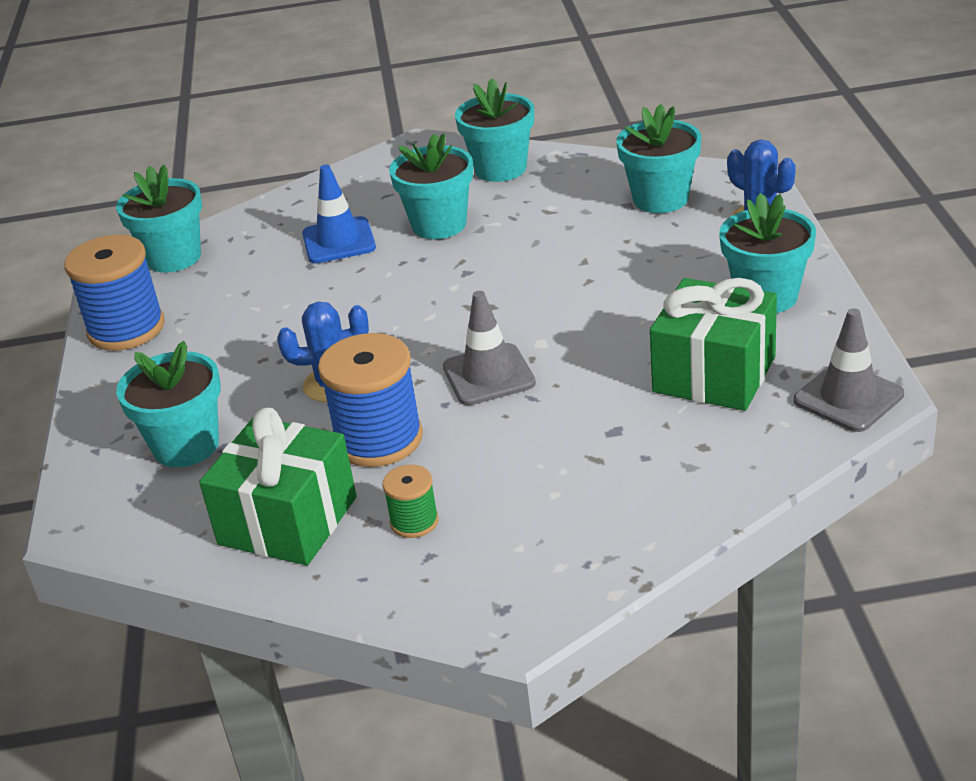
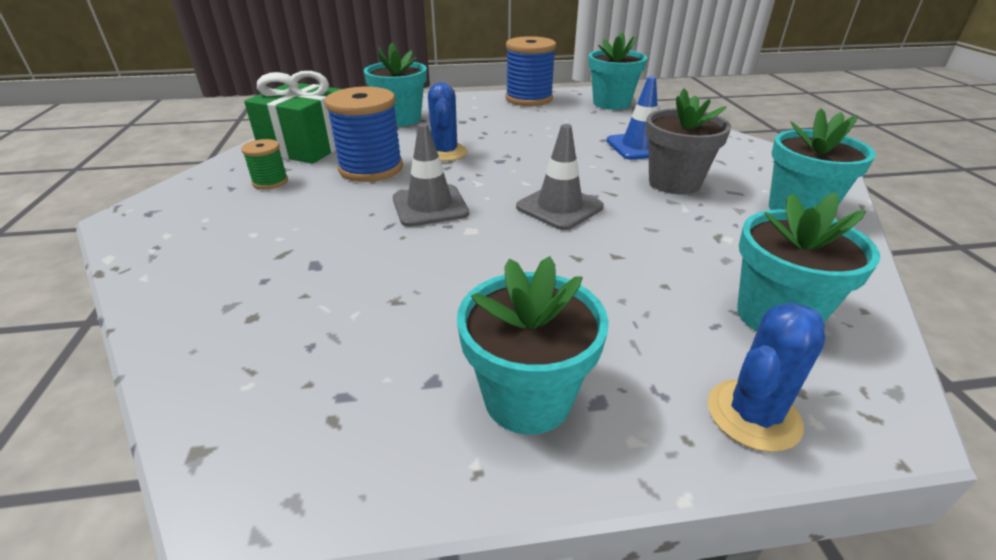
camera: 85 degrees right, 0 degrees up
(439, 225) = (674, 183): turquoise flower pot -> grey flower pot
(714, 374) = (371, 334): green gift -> none
(848, 398) = (254, 459): grey traffic cone -> grey traffic cone (559, 207)

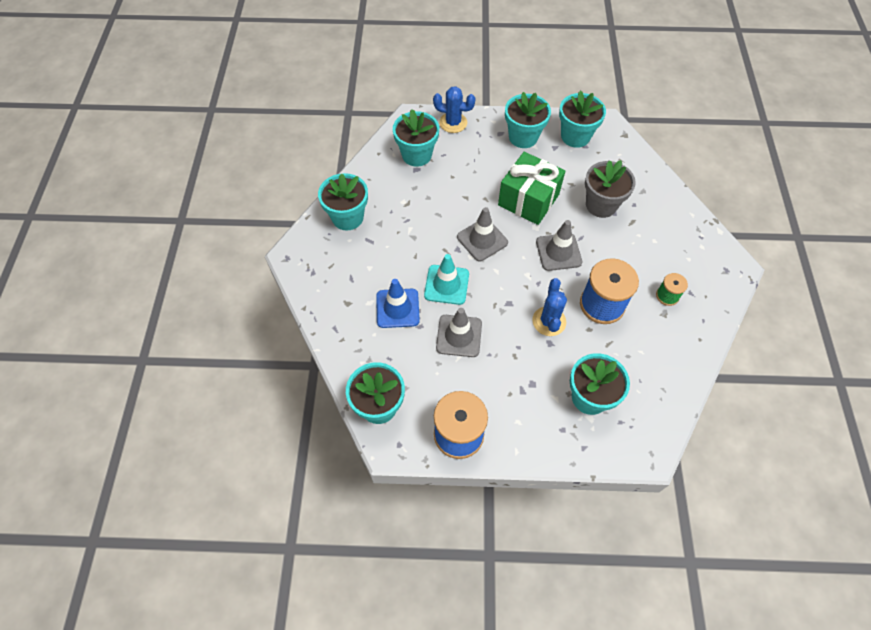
camera: 170 degrees left, 25 degrees up
(307, 146) = (659, 349): green gift -> green gift (528, 200)
(367, 422) = (575, 136): none -> turquoise flower pot
(553, 137) = (459, 336): none -> grey traffic cone
(590, 166) = (446, 285): none -> turquoise traffic cone
(674, 183) = (400, 255): grey flower pot -> grey flower pot (601, 205)
(753, 415) = (453, 123): blue cactus -> blue cactus turned 45 degrees clockwise

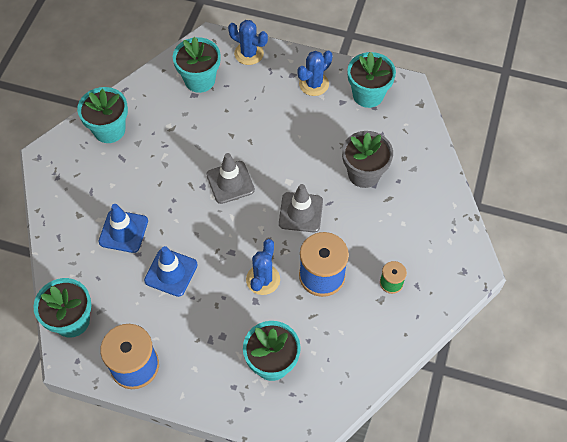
camera: 15 degrees right, 0 degrees up
(446, 285) = (178, 219): turquoise traffic cone -> none
(459, 336) = (171, 272): grey traffic cone -> blue traffic cone
(523, 137) = (314, 84): turquoise flower pot -> blue cactus
(528, 200) = (292, 151): green gift -> none

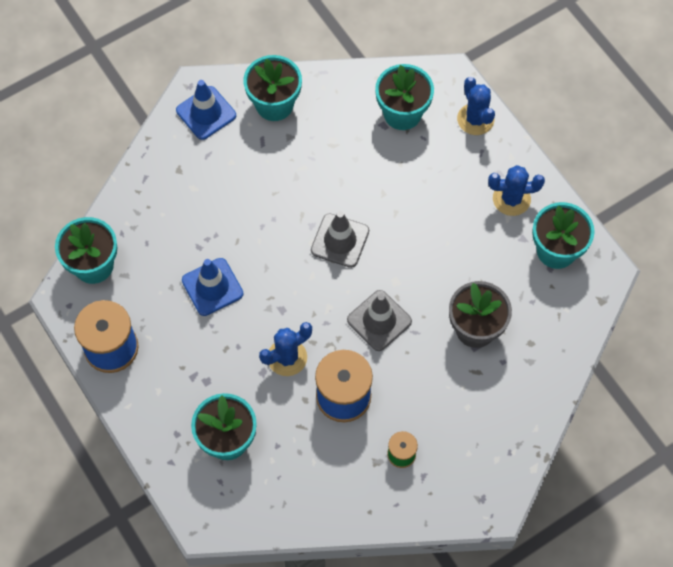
camera: 40 degrees right, 5 degrees up
(123, 231) = (204, 216): blue traffic cone -> blue traffic cone (206, 113)

